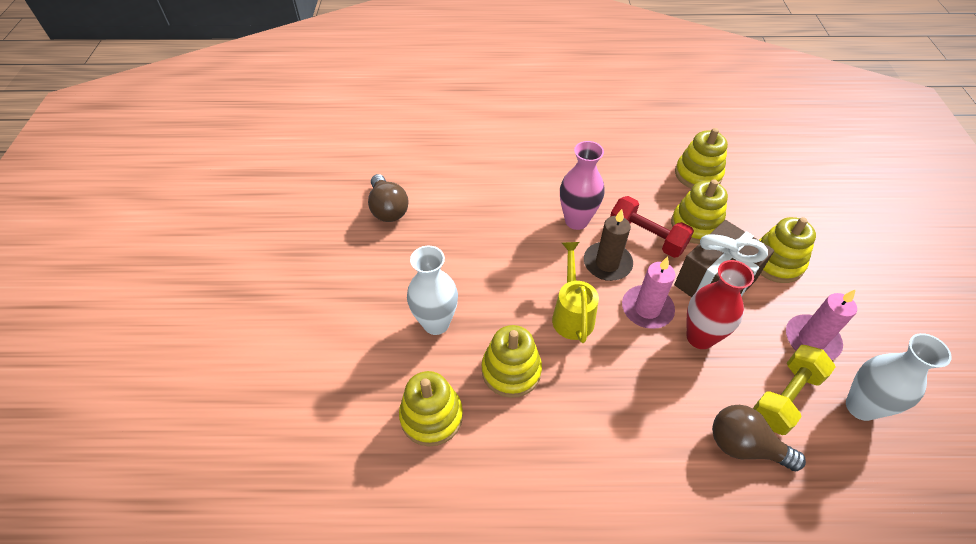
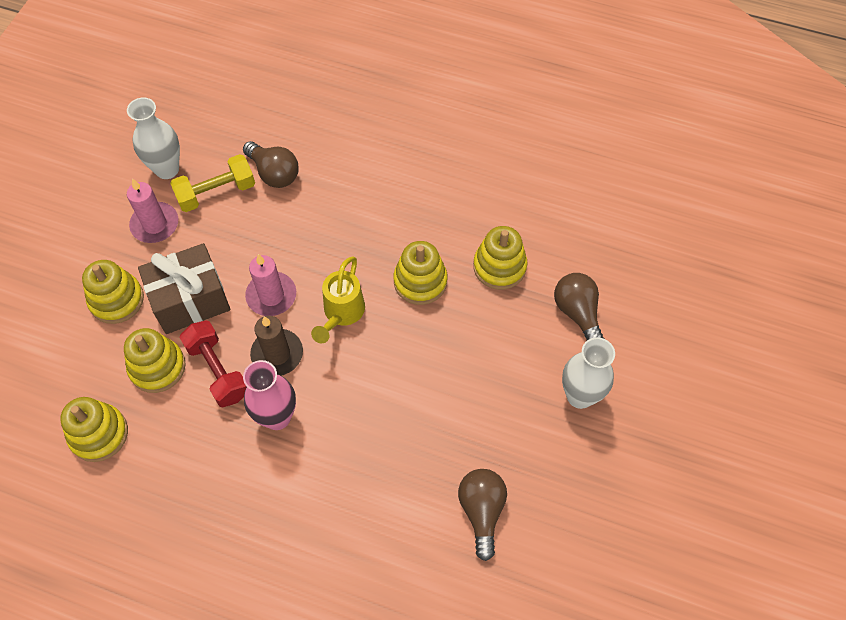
camera: 160 degrees left, 10 degrees up
(333, 391) = (577, 313): none -> brown light bulb
(436, 323) = (471, 346): white vase -> white vase (580, 396)
(700, 337) = (244, 256): red vase -> none

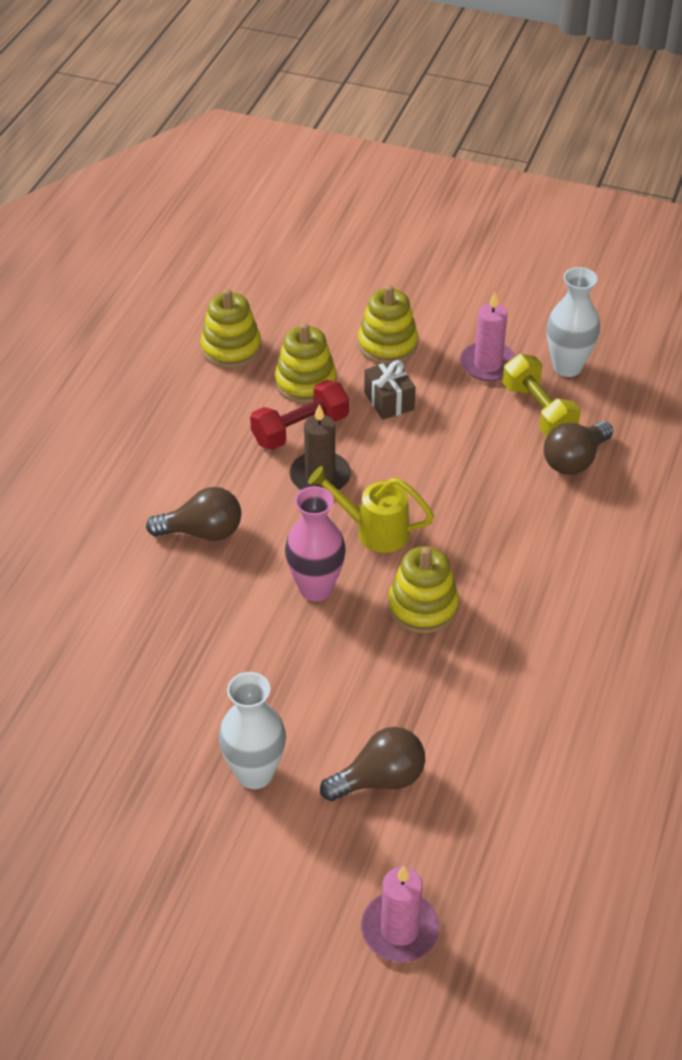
camera: 90 degrees right, 15 degrees down
(190, 300) = (389, 401): brown gift -> brown gift, size x0.57
(271, 296) = (397, 467): pink candle -> pink candle (399, 929)
(277, 417) = (242, 480): pink vase -> pink vase (316, 588)
(482, 511) = (112, 664): brown light bulb -> brown light bulb (202, 532)
(499, 267) = (450, 692): yellow stacking toy -> none

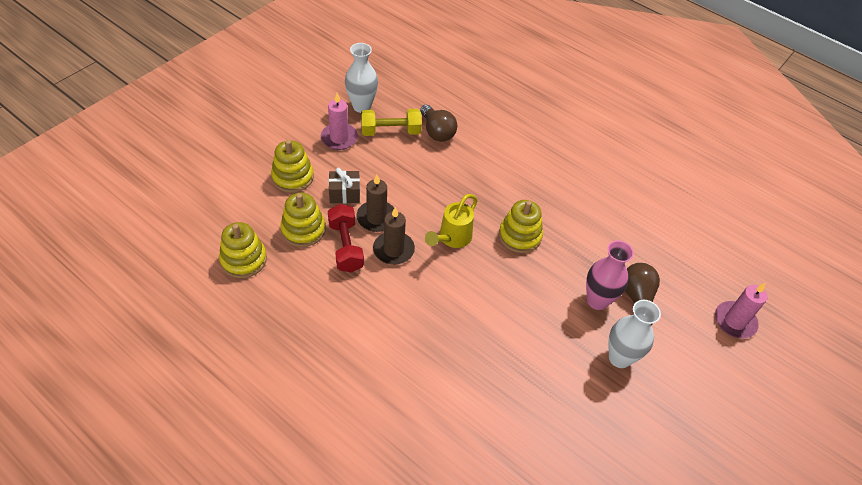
camera: 75 degrees left, 5 degrees up
(202, 532) = (414, 328): brown light bulb -> none
(316, 588) = (487, 282): pink vase -> pink vase (597, 301)
(365, 444) = (376, 218): none -> brown candle

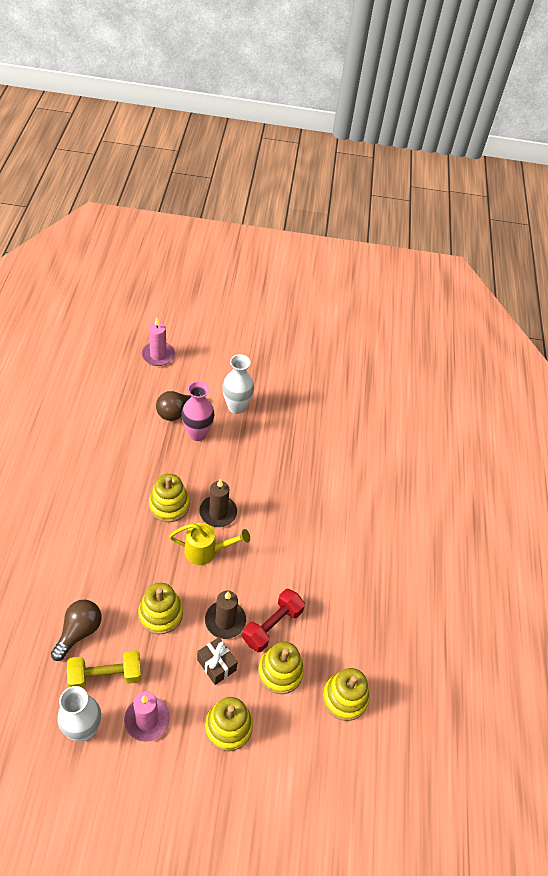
camera: 125 degrees left, 0 degrees up
(391, 131) = (105, 675): yellow dumbbell -> yellow dumbbell turned 60 degrees counterclockwise
(393, 250) = (249, 587): brown candle -> brown candle (218, 512)
(415, 182) = (160, 614): none -> yellow stacking toy

